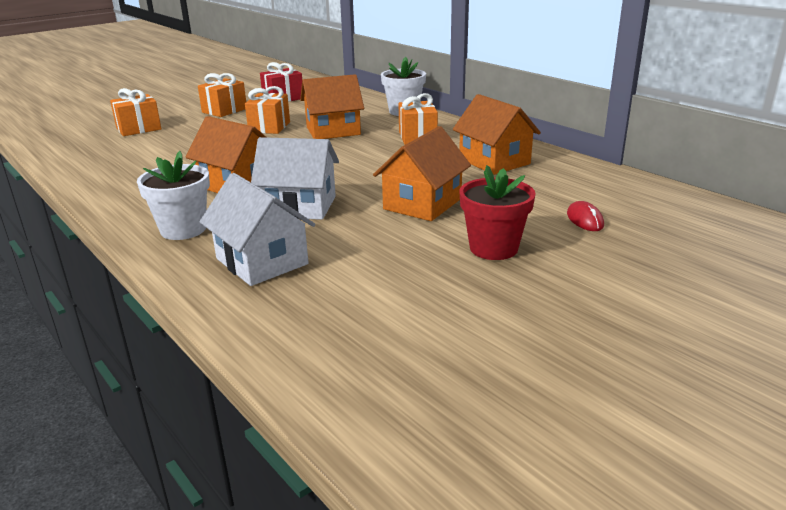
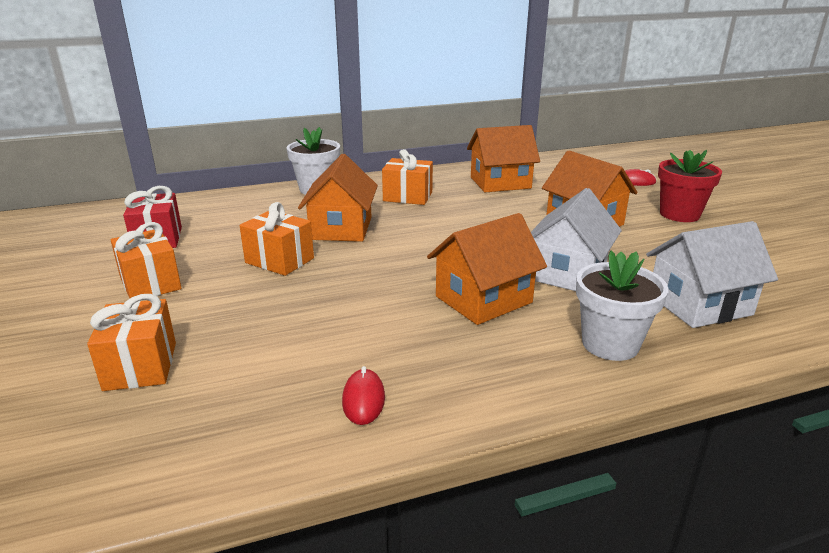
camera: 70 degrees left, 0 degrees up
(110, 174) = (363, 399): none -> red mouse

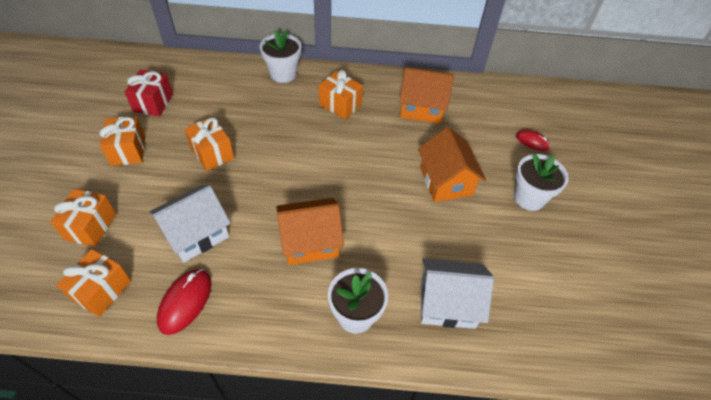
camera: 20 degrees right, 25 degrees up
(212, 427) = (102, 290): none -> orange gift
(341, 228) = (271, 130): orange house -> none
(363, 399) = (185, 302): red mouse -> red mouse, size x1.62
(567, 272) = (386, 235): white house -> white house (196, 234)
(679, 214) = (529, 198): red flower pot -> white flower pot

